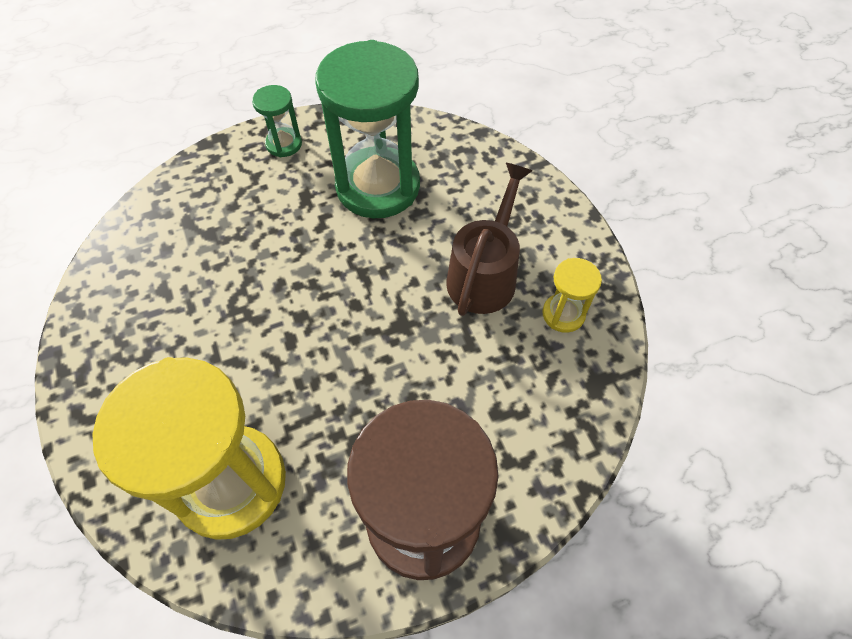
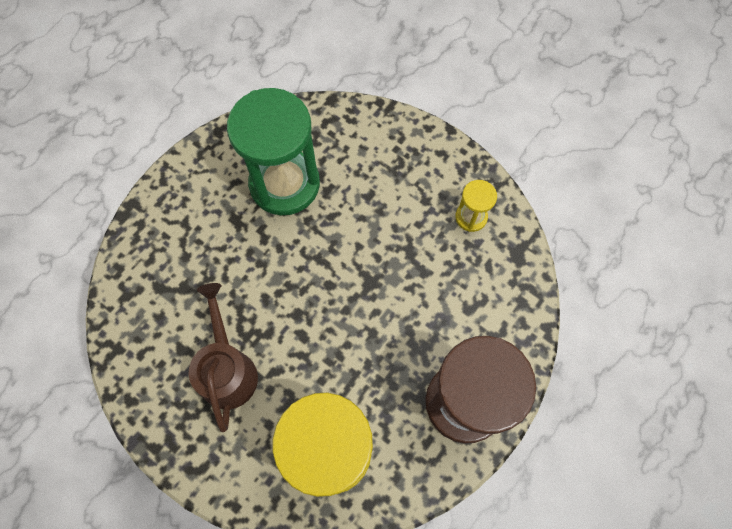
camera: 30 degrees left, 10 degrees up
(284, 144) = (187, 184): green hourglass -> none
(485, 274) = (403, 214): brown watering can -> brown watering can (227, 368)

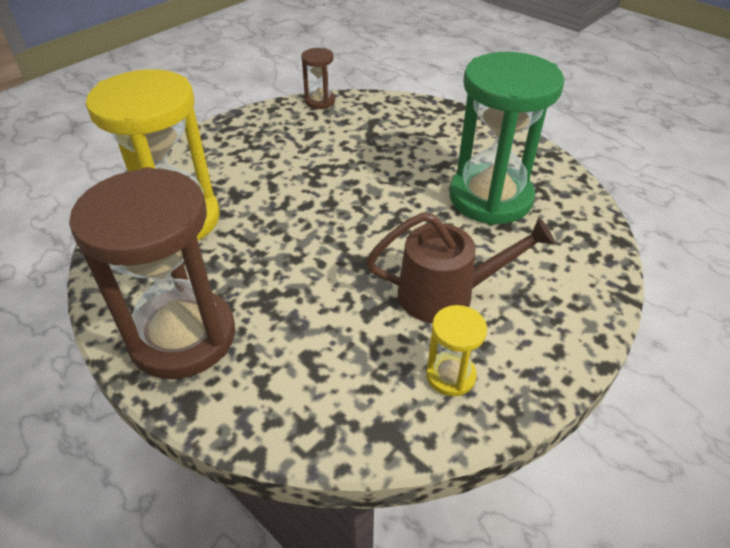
camera: 95 degrees right, 25 degrees down
(116, 348) = (320, 101): none -> brown hourglass
(227, 368) = (284, 157): brown watering can -> brown watering can (447, 294)

